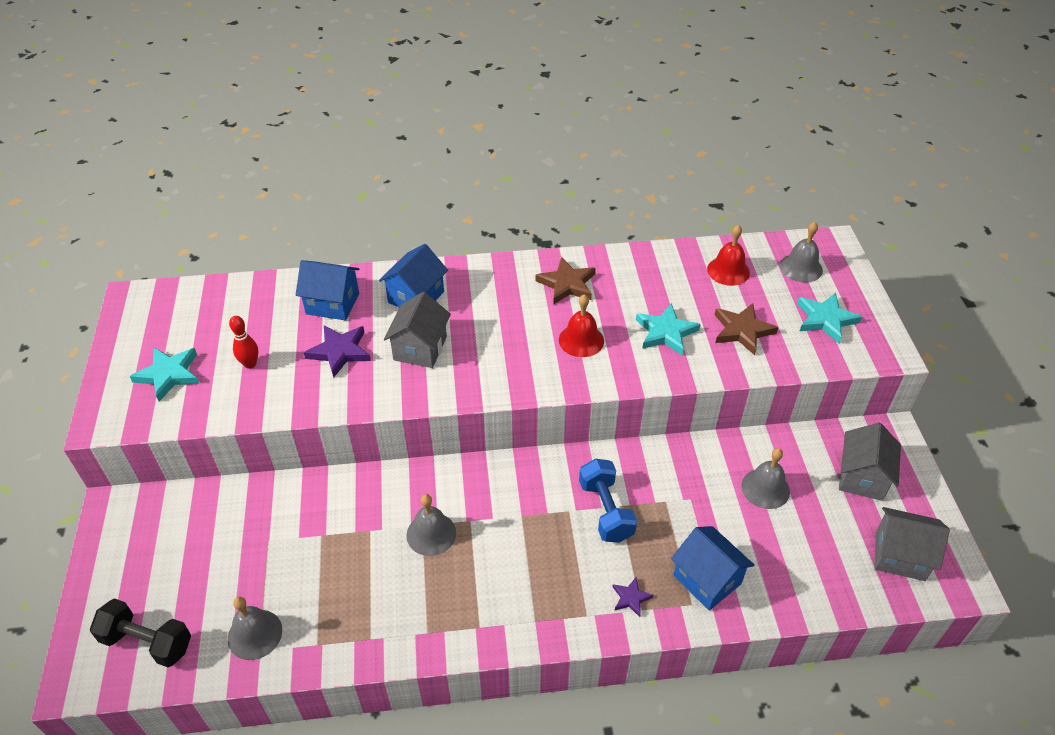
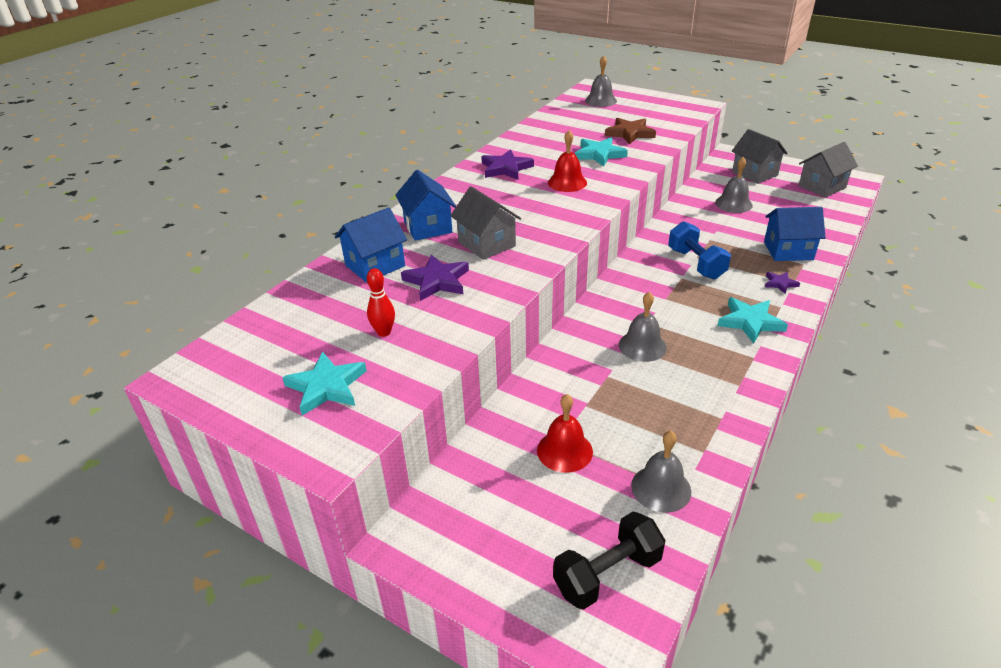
camera: 50 degrees left, 10 degrees down
(567, 284) = (506, 168): brown star -> purple star
(605, 511) = (696, 264): blue dumbbell -> blue dumbbell turned 45 degrees clockwise
(728, 271) = (572, 119): red bell -> red bell (564, 451)
(825, 319) = (652, 110): turquoise star -> turquoise star (750, 322)

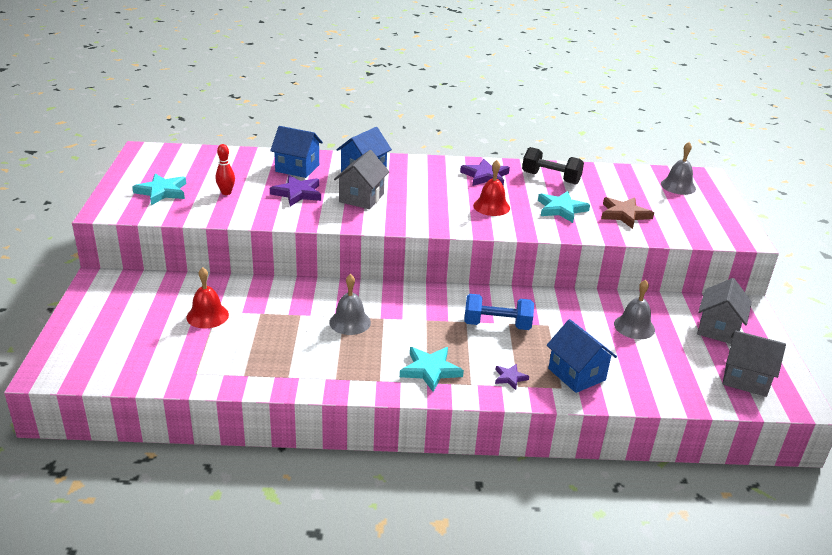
camera: 55 degrees right, 5 degrees down
(607, 574) = (107, 358): black dumbbell -> black dumbbell (551, 178)
(661, 488) = (194, 363): grey bell -> none
(696, 264) = (497, 325): blue dumbbell -> blue dumbbell turned 60 degrees clockwise

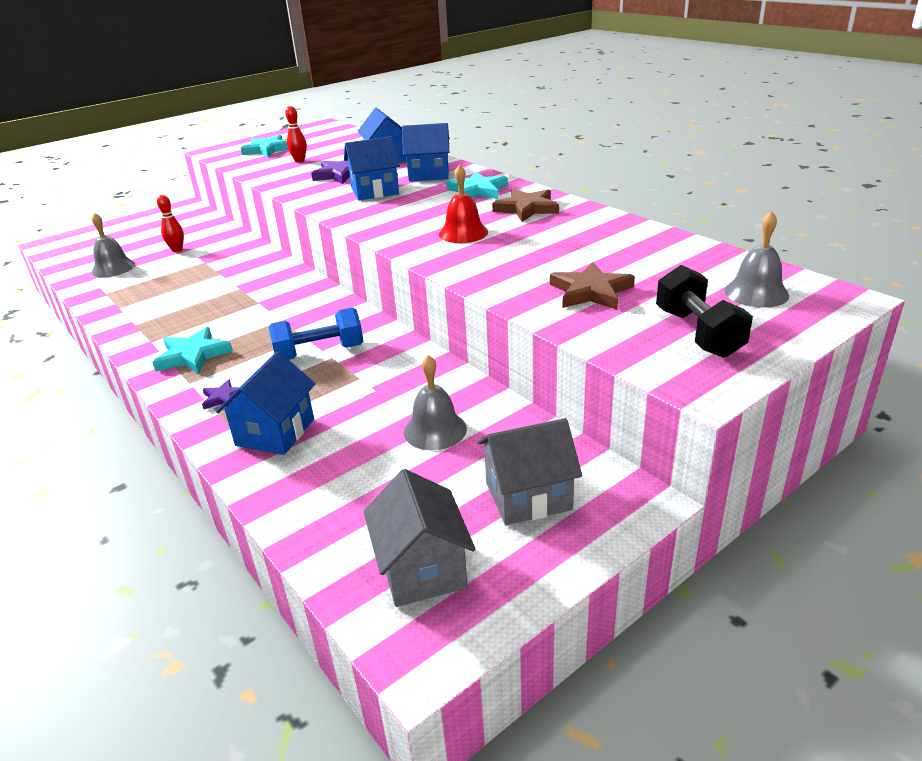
camera: 55 degrees right, 0 degrees up
(207, 316) = (177, 250): red bell -> red bowling pin
(350, 322) = (233, 294): grey bell -> grey bell (113, 268)
(361, 198) = (375, 191): grey house -> blue house
(485, 176) = (526, 209): purple star -> brown star
(497, 325) = (319, 353): blue dumbbell -> blue dumbbell turned 75 degrees counterclockwise
(551, 178) = (595, 231): black dumbbell -> black dumbbell (698, 333)
(561, 209) = (528, 260): turquoise star -> turquoise star (477, 191)

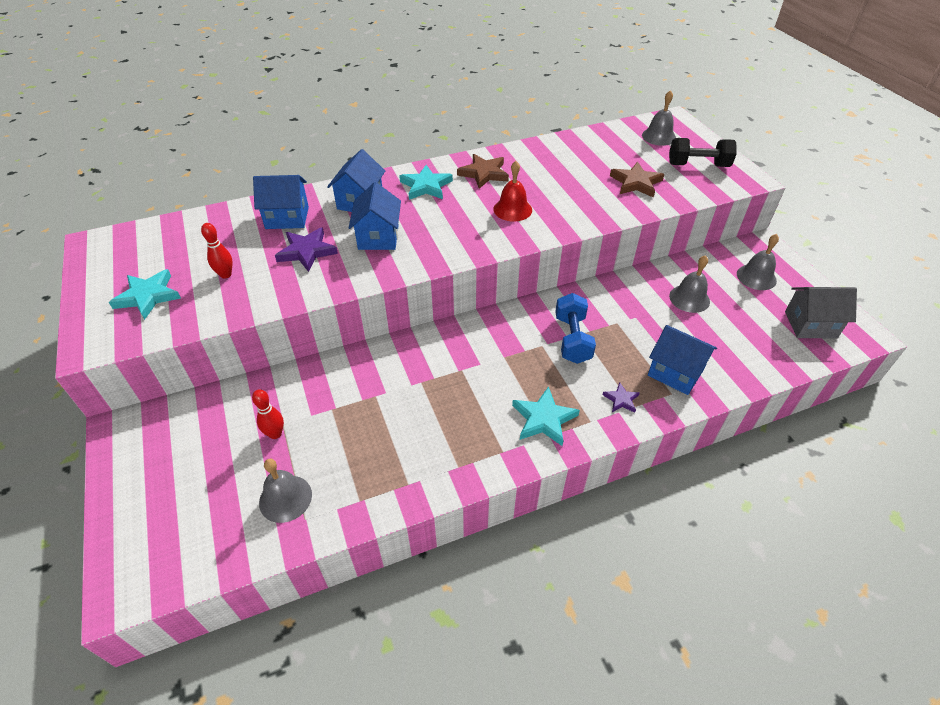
camera: 75 degrees left, 15 degrees up
(528, 496) = (756, 277): grey house -> grey bell

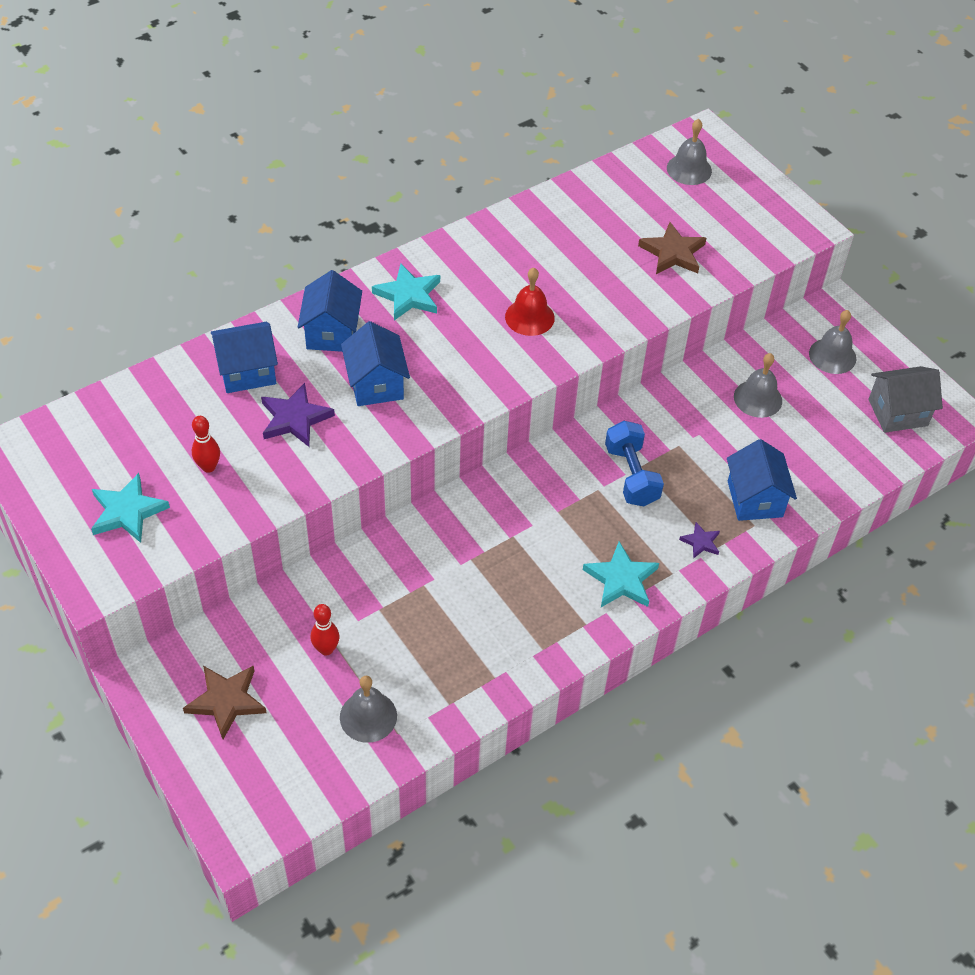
camera: 15 degrees left, 5 degrees up
(484, 173) = (477, 264): brown star -> brown star (226, 701)
(675, 372) = (755, 499): blue house -> blue house turned 60 degrees clockwise
(698, 165) = (745, 213): black dumbbell -> none

